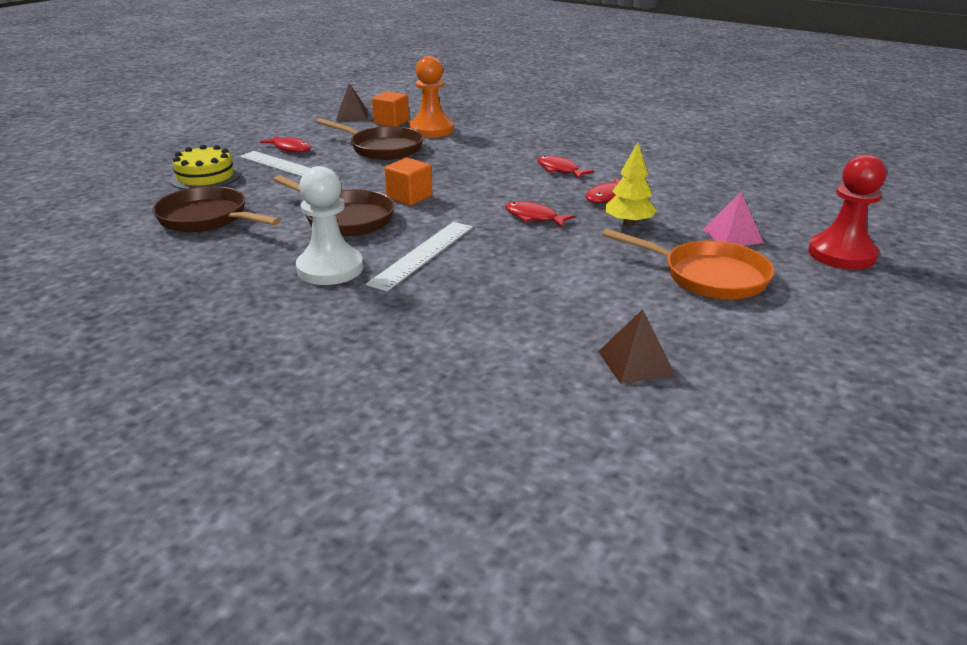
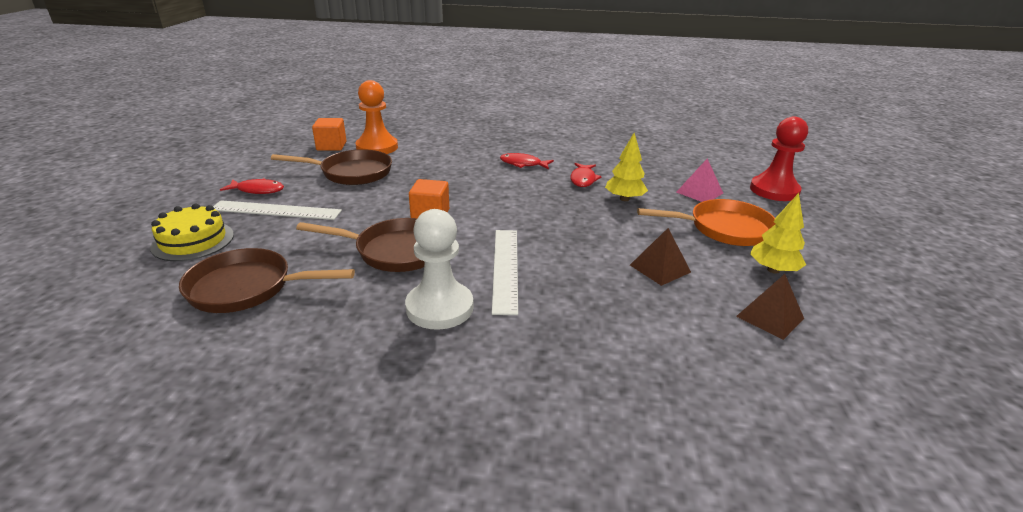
camera: 30 degrees left, 0 degrees up
(352, 116) = (285, 146): brown pyramid -> brown pyramid (660, 268)
(533, 217) = (552, 210): red fish -> none
(707, 326) = (773, 270): none -> yellow tree

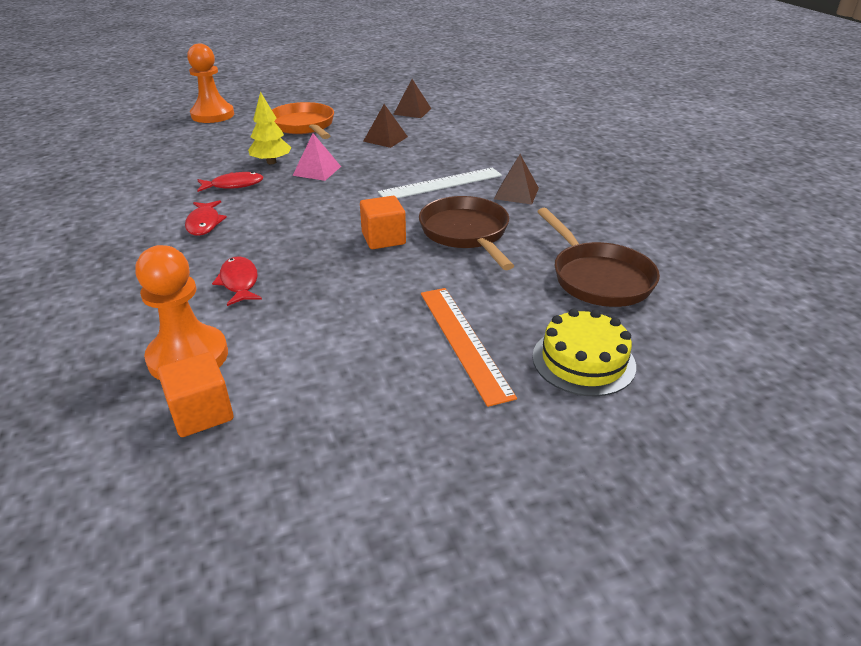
camera: 115 degrees left, 5 degrees up
(258, 190) = (427, 392): red fish -> red fish (239, 282)
(276, 210) = (463, 341): white ruler -> orange ruler
(351, 173) = (309, 335): brown pan -> none
(439, 307) = (516, 193): white pawn -> brown pyramid
(699, 192) = (235, 138): pink pyramid -> pink pyramid (317, 171)
(773, 270) = (354, 112): yellow tree -> none
(774, 190) = (212, 115): red pawn -> orange pawn

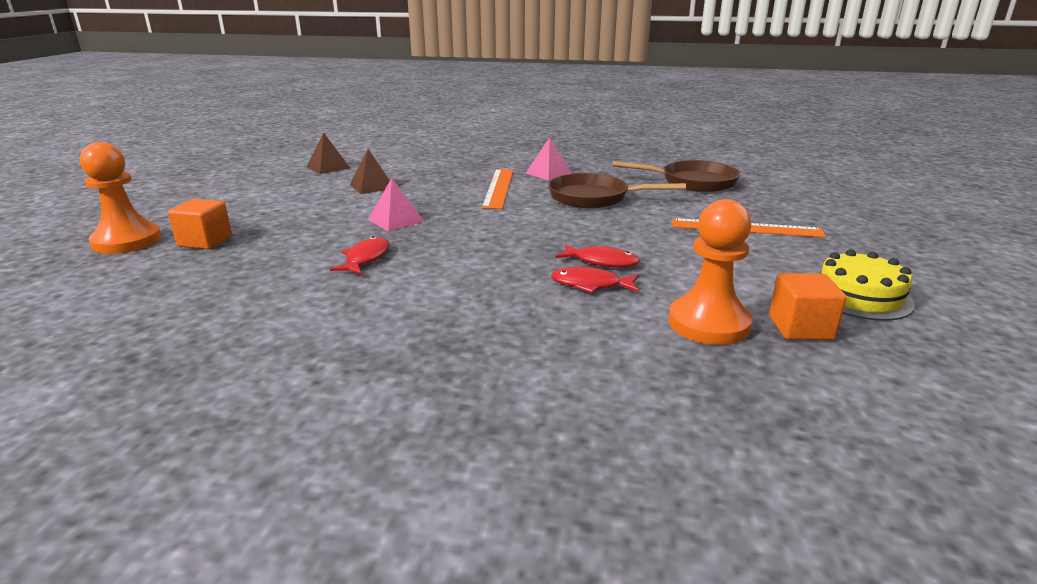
camera: 60 degrees left, 10 degrees down
(204, 223) = (441, 284): red fish -> red fish (601, 261)
(271, 162) = (337, 234): yellow tree -> none
(303, 126) = (270, 207): orange pan -> none
(383, 238) = (571, 222): orange cube -> orange cube (205, 241)
(441, 184) = (498, 188): white ruler -> orange ruler
(516, 193) = (548, 173): brown pyramid -> pink pyramid
(583, 361) = (786, 206): yellow cake -> yellow cake (859, 296)

